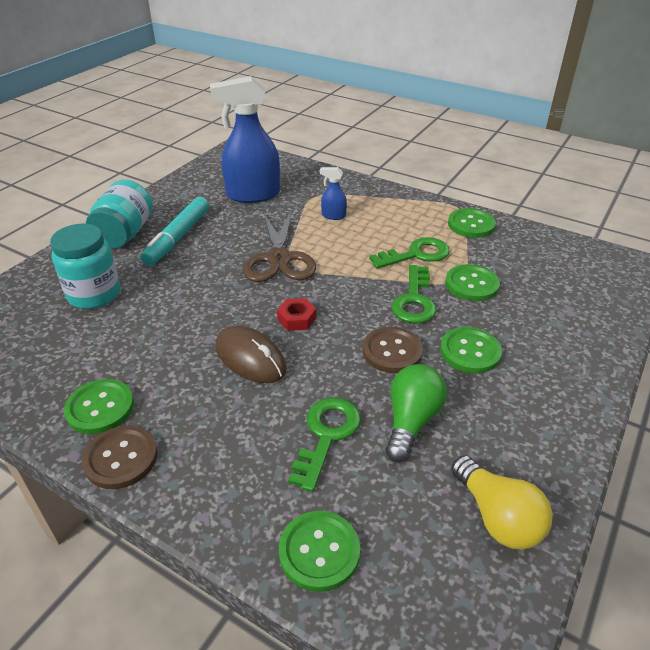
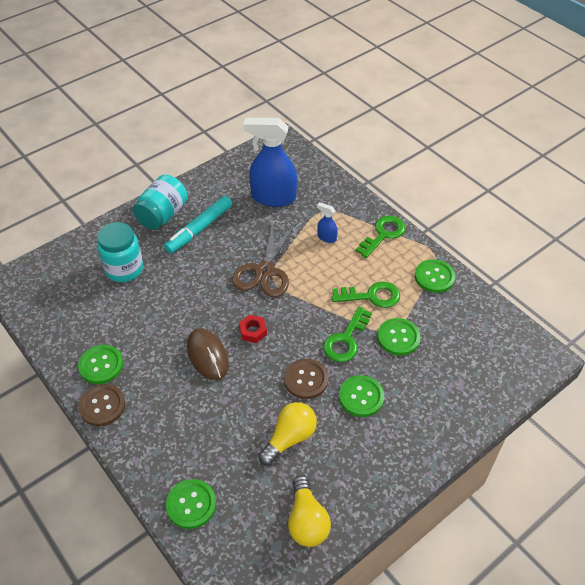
camera: 20 degrees right, 10 degrees up
(326, 435) = (230, 430): green key -> green key (383, 234)
(411, 421) = (289, 438): green light bulb -> yellow light bulb

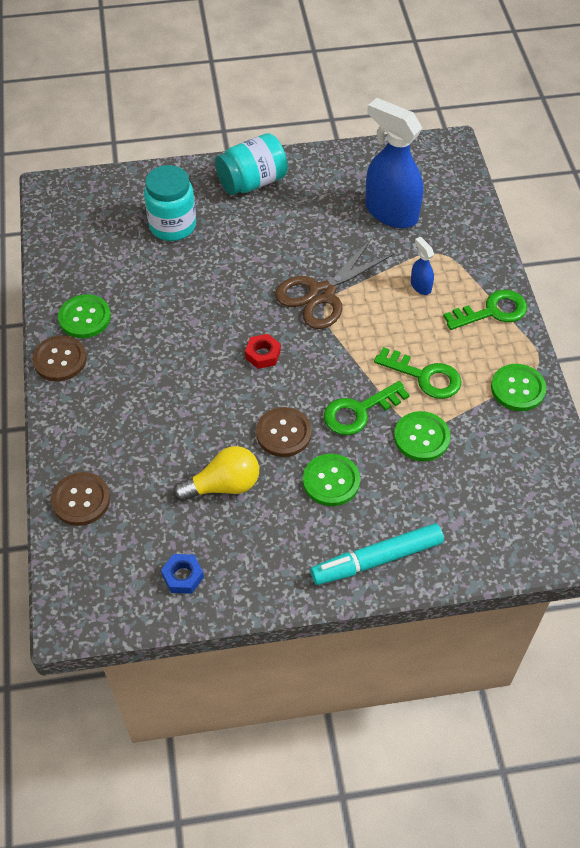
camera: 30 degrees right, 5 degrees up
(191, 504) = (81, 500): green button -> brown button
(199, 229) = (281, 215): turquoise marker -> turquoise marker (377, 559)
(207, 355) = (197, 358): brown mouse -> none
(307, 521) = (183, 576): yellow light bulb -> blue nut

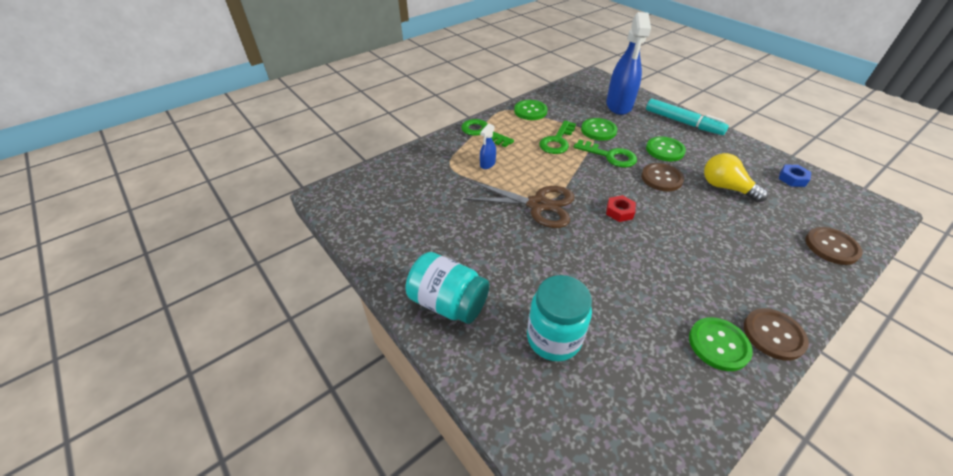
camera: 120 degrees left, 10 degrees down
(391, 212) = (425, 200): blue spray bottle -> blue spray bottle (619, 105)
(425, 376) = (557, 141): green key -> green key turned 150 degrees counterclockwise

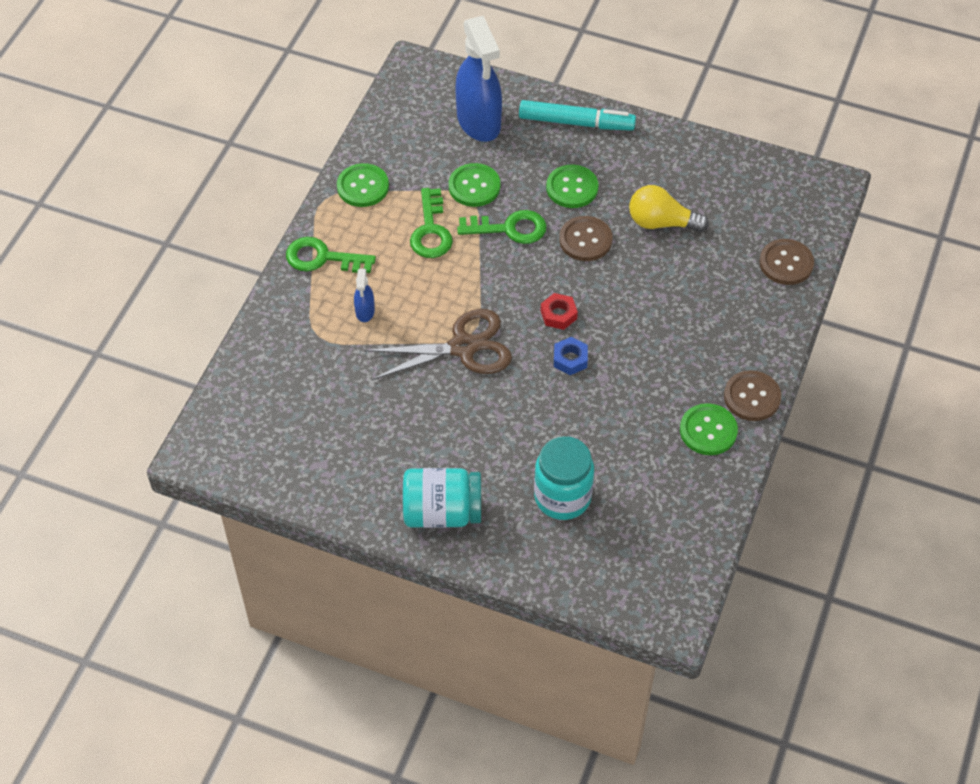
camera: 30 degrees left, 10 degrees up
(792, 179) = (730, 174): blue nut -> blue nut (570, 359)

